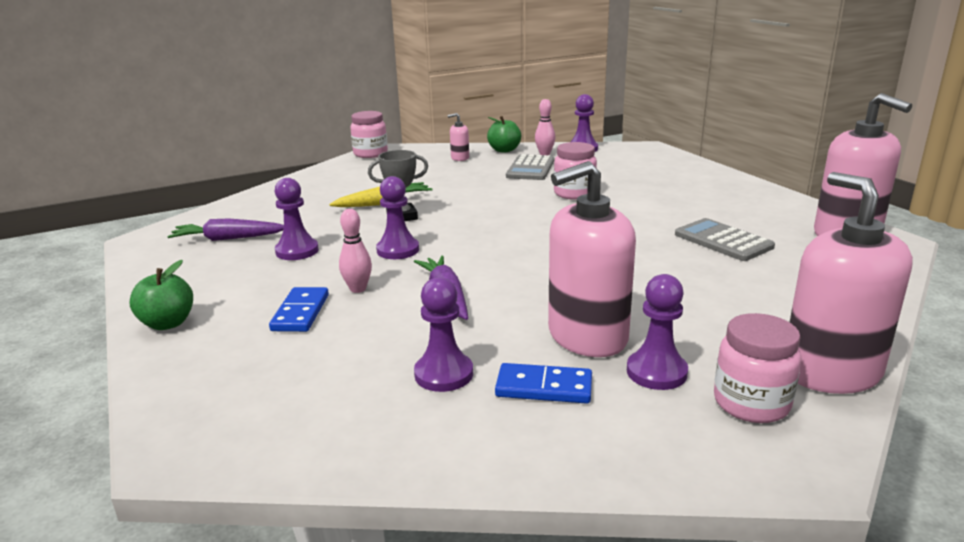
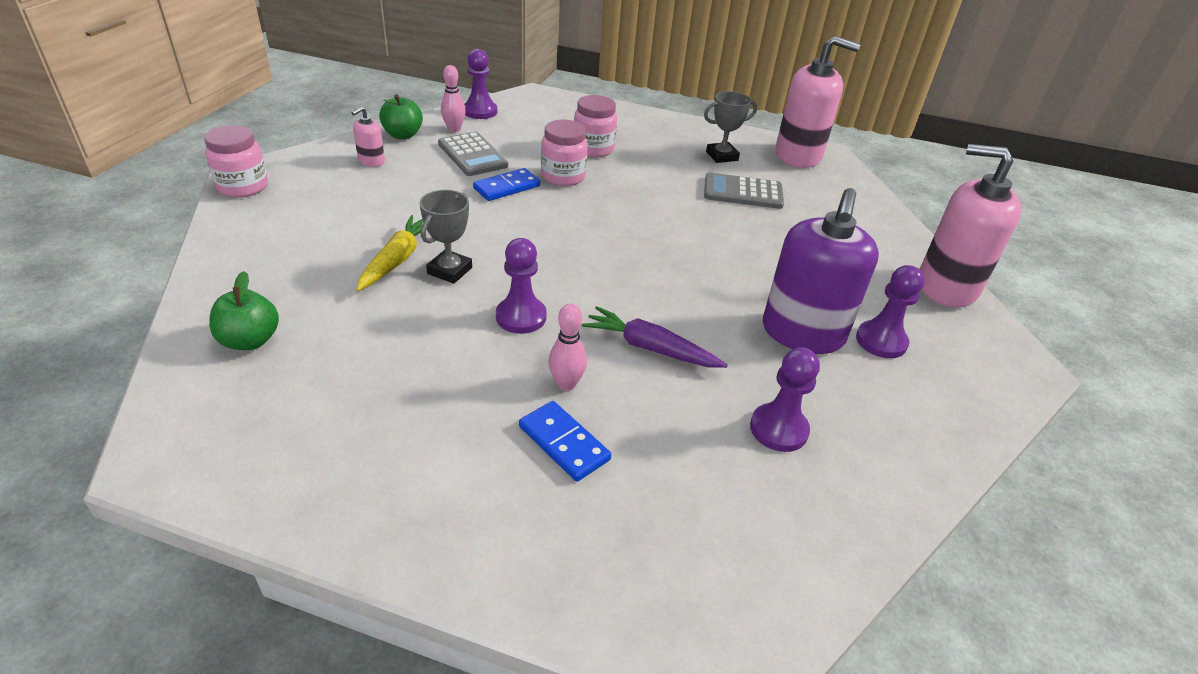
camera: 50 degrees left, 15 degrees up
(168, 323) = (450, 547): green apple -> green apple (250, 340)
(228, 239) = (293, 396): purple carrot -> none
(297, 251) = (416, 370): purple pawn -> none
(544, 387) = (849, 397): blue domino -> blue domino (507, 187)
(587, 336) = (802, 333): pink soap dispenser -> purple soap dispenser
(751, 215) = (722, 156): none -> grey trophy
(751, 403) = (951, 336): pink jar -> pink jar (593, 149)

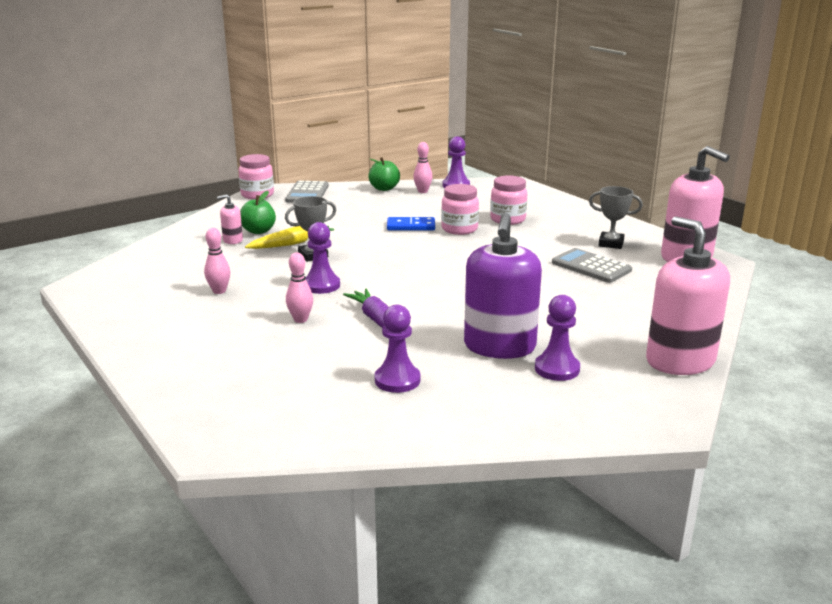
camera: 40 degrees right, 15 degrees down
(250, 340) = (172, 256): green apple -> green apple (258, 231)
(371, 161) = (345, 197): pink soap dispenser -> pink soap dispenser (232, 240)
(402, 379) = (219, 291): none -> pink bowling pin
(472, 155) = (414, 206): grey calculator -> grey calculator (307, 193)
(563, 443) = (260, 341): blue domino -> none
(802, 333) = (499, 346): purple soap dispenser -> purple soap dispenser turned 45 degrees counterclockwise

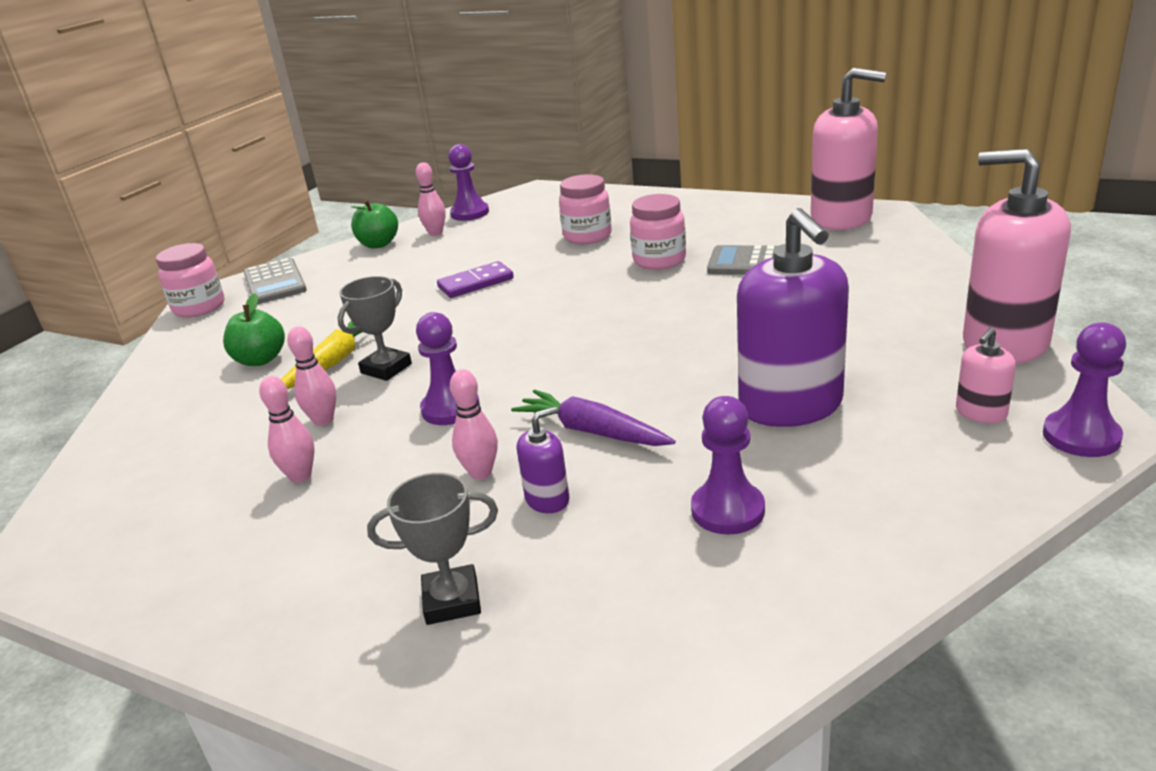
camera: 25 degrees left, 5 degrees up
(232, 240) = (234, 387): pink soap dispenser -> pink soap dispenser (981, 413)
(256, 270) = (323, 420): none -> pink bowling pin
(317, 342) = (547, 499): none -> purple soap dispenser
(411, 226) = (476, 283): blue domino -> purple domino
(459, 229) = (543, 267): pink jar -> pink jar (659, 260)
(557, 369) = (895, 408): purple pawn -> purple pawn (1081, 436)
(611, 243) = (742, 228): grey trophy -> grey trophy (452, 600)

